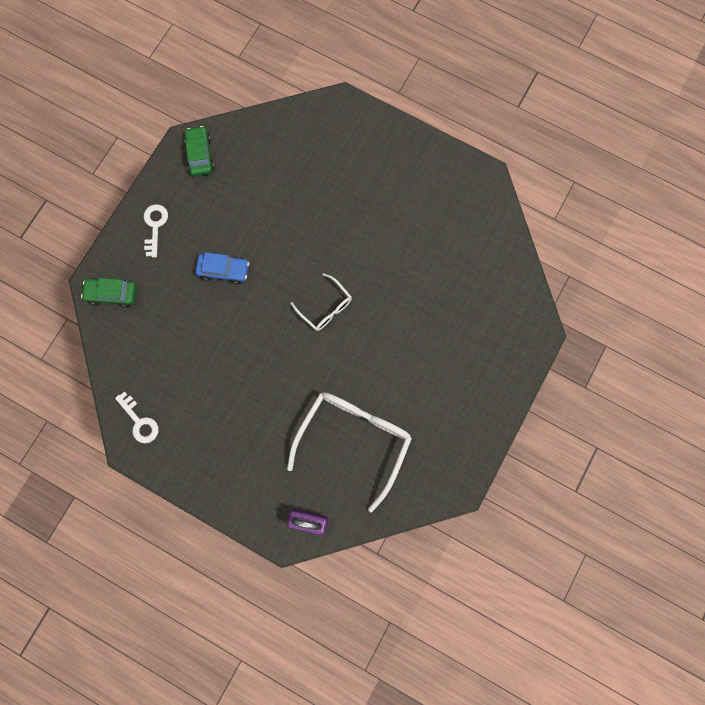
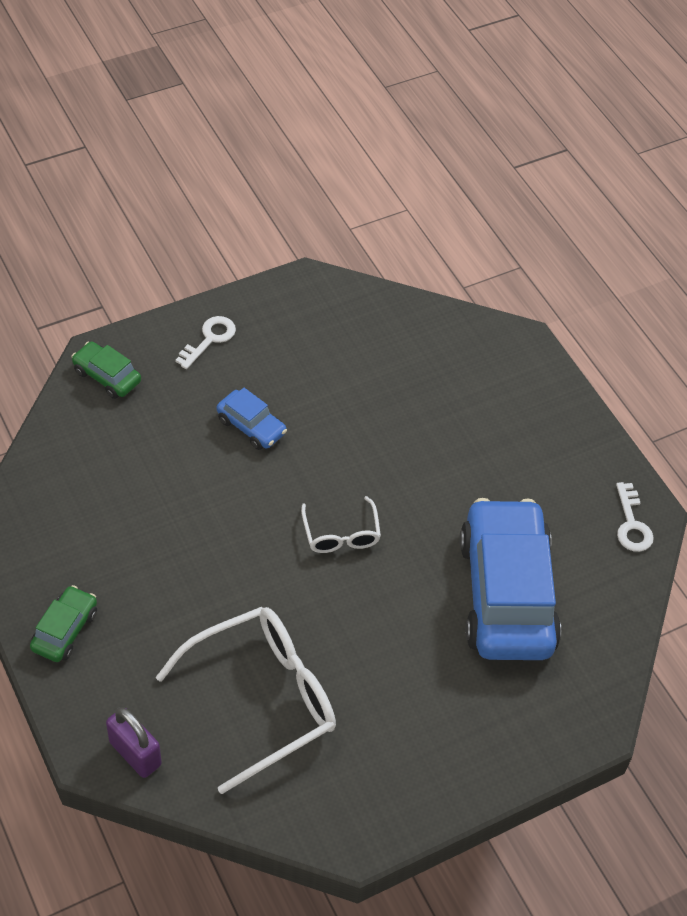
camera: 30 degrees right, 25 degrees down
(140, 421) = (28, 520): white key -> white key (632, 524)
(200, 155) = (317, 301): green car -> green car (65, 630)
(441, 283) = (506, 593): none -> blue car

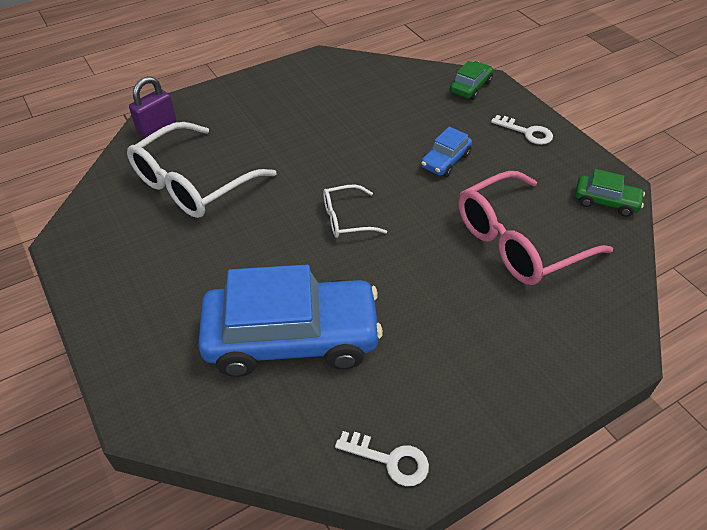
camera: 90 degrees right, 5 degrees down
(65, 630) = (253, 90): green car -> green car (606, 201)
(263, 698) = (193, 184): white glasses -> white glasses turned 75 degrees clockwise
(386, 385) = (518, 241): none -> pink glasses
(632, 524) = (390, 460): white key -> white key turned 150 degrees counterclockwise

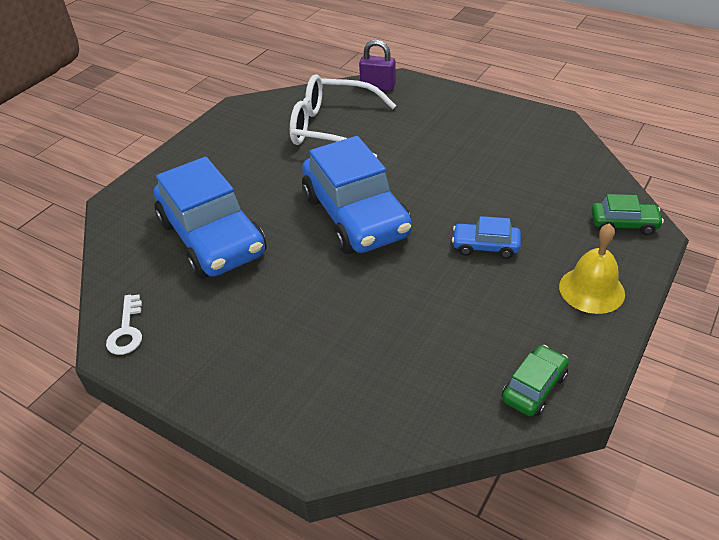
camera: 65 degrees right, 5 degrees down
(346, 219) = (356, 216): white glasses -> blue car
(518, 241) = (412, 333): pink glasses -> none
(527, 132) = (591, 290): white key -> yellow bell
(606, 201) = (534, 387): green car -> green car turned 135 degrees counterclockwise

